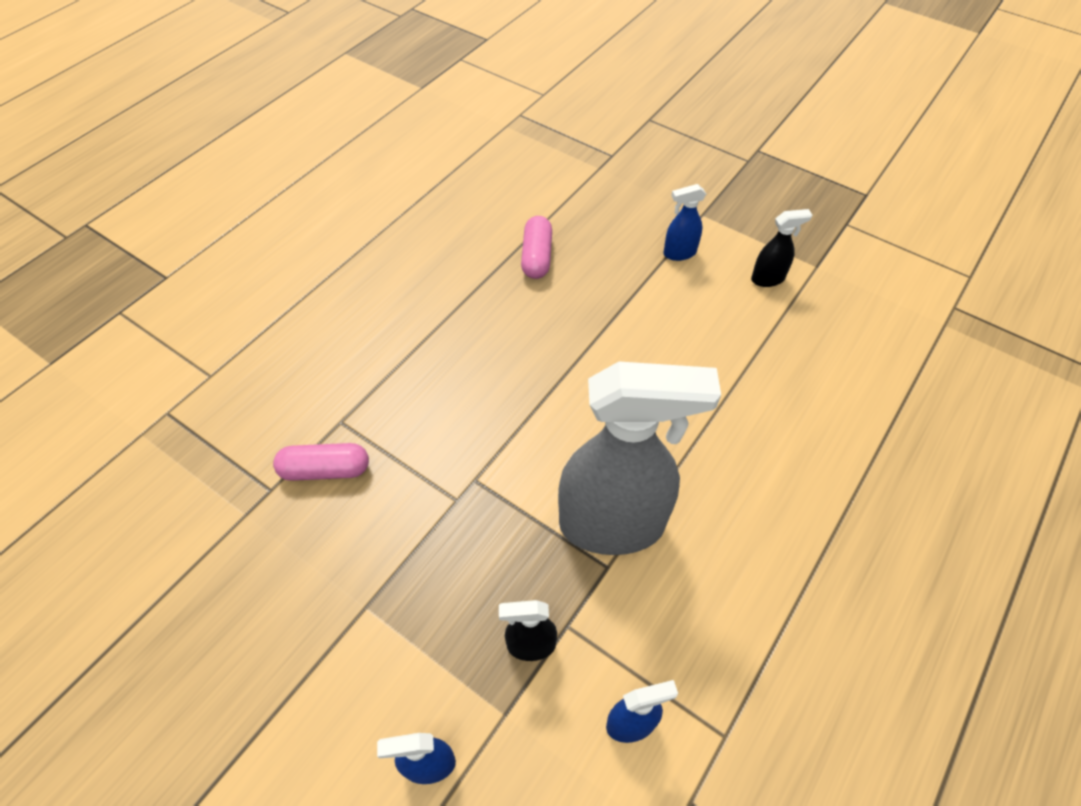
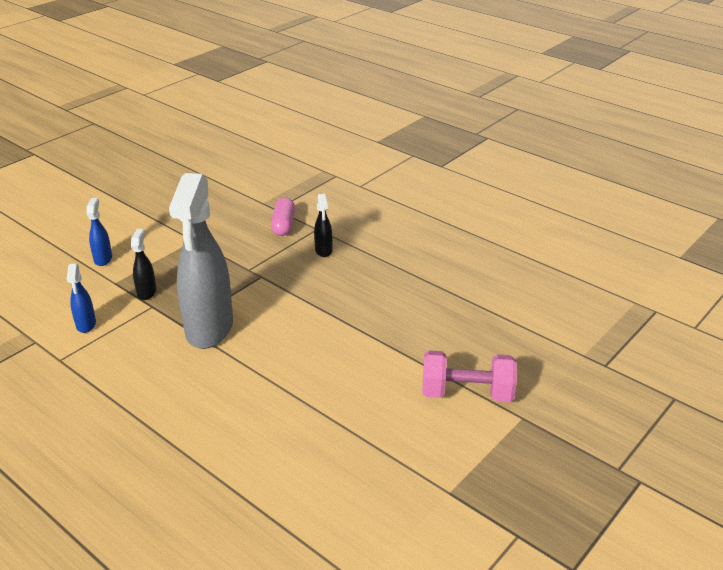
camera: 95 degrees right, 20 degrees down
(536, 257) = (461, 311): pink capsule -> none
(679, 253) = (466, 393): blue spray bottle -> pink dumbbell
(768, 279) = (432, 450): black spray bottle -> black spray bottle (323, 251)

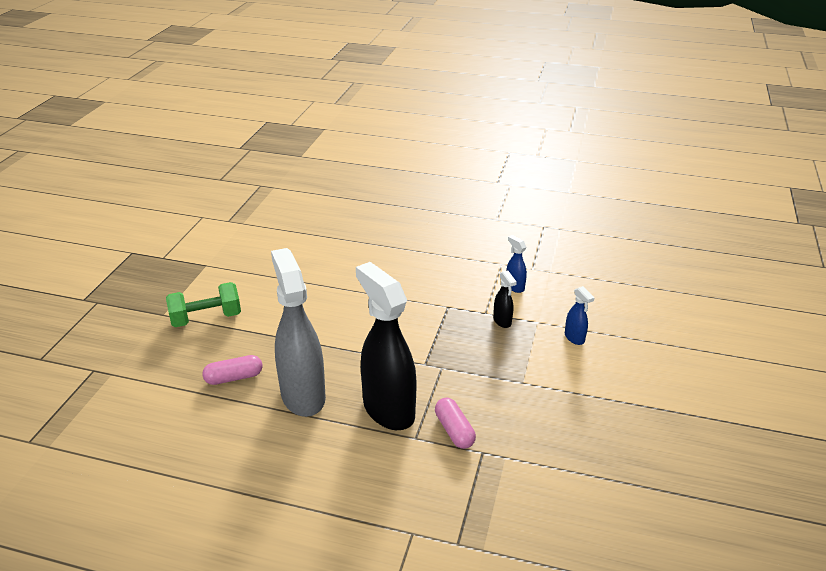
camera: 155 degrees right, 0 degrees up
(209, 329) = (424, 309): grey spray bottle -> grey spray bottle (303, 396)
(323, 251) = (388, 410): black spray bottle -> black spray bottle, size x2.37
(451, 314) = (234, 378): none -> pink capsule
(466, 393) = (206, 318): pink dumbbell -> green dumbbell

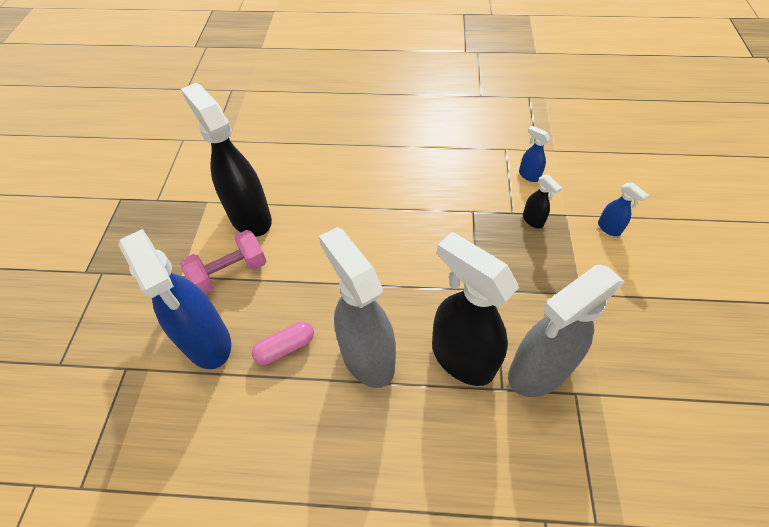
camera: 10 degrees left, 20 degrees up
(168, 363) = (207, 342): none -> blue spray bottle
(206, 318) = (230, 273): green dumbbell -> pink dumbbell
(240, 282) = (250, 217): none -> black spray bottle
(454, 430) = (537, 371): pink capsule -> grey spray bottle

